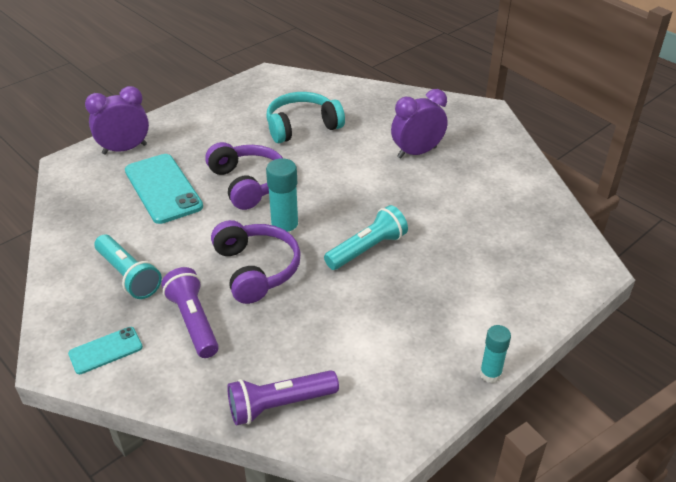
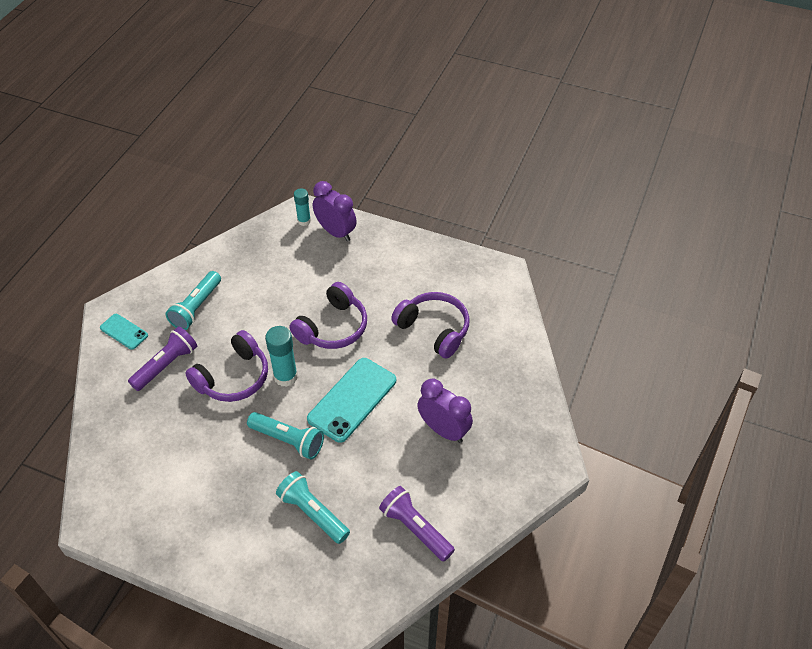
camera: 65 degrees right, 10 degrees up
(163, 188) = (299, 279): turquoise phone -> turquoise phone (352, 399)
(280, 405) = (108, 448): purple flashlight -> purple flashlight (415, 529)
(302, 126) = (434, 329): turquoise headphones -> purple headphones
(464, 254) = (313, 513): none -> turquoise flashlight
(490, 374) = (179, 573): turquoise glue stick -> turquoise glue stick (304, 221)

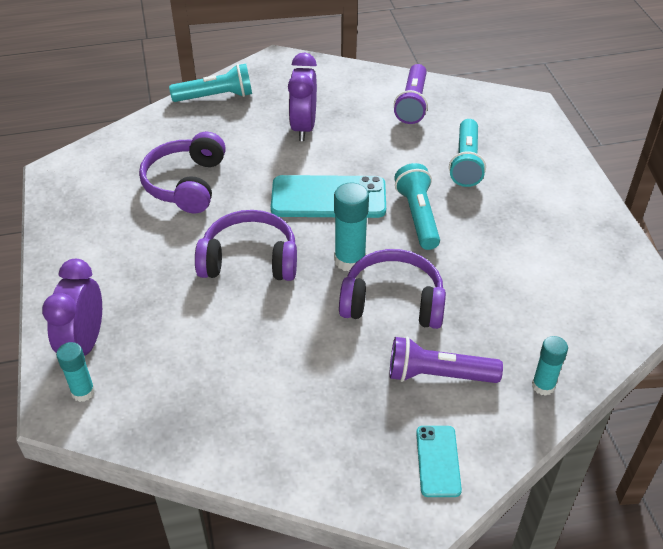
camera: 125 degrees left, 5 degrees down
(109, 408) = (543, 386): none -> turquoise glue stick
(196, 307) = (330, 408): turquoise flashlight -> turquoise flashlight (216, 97)

